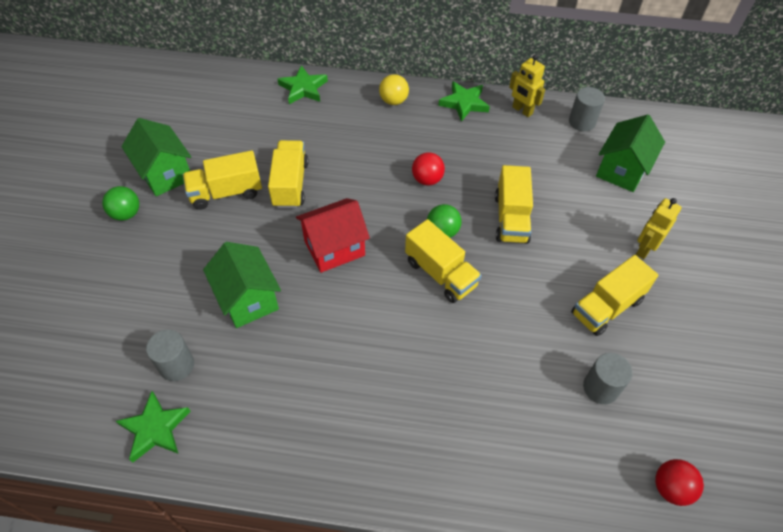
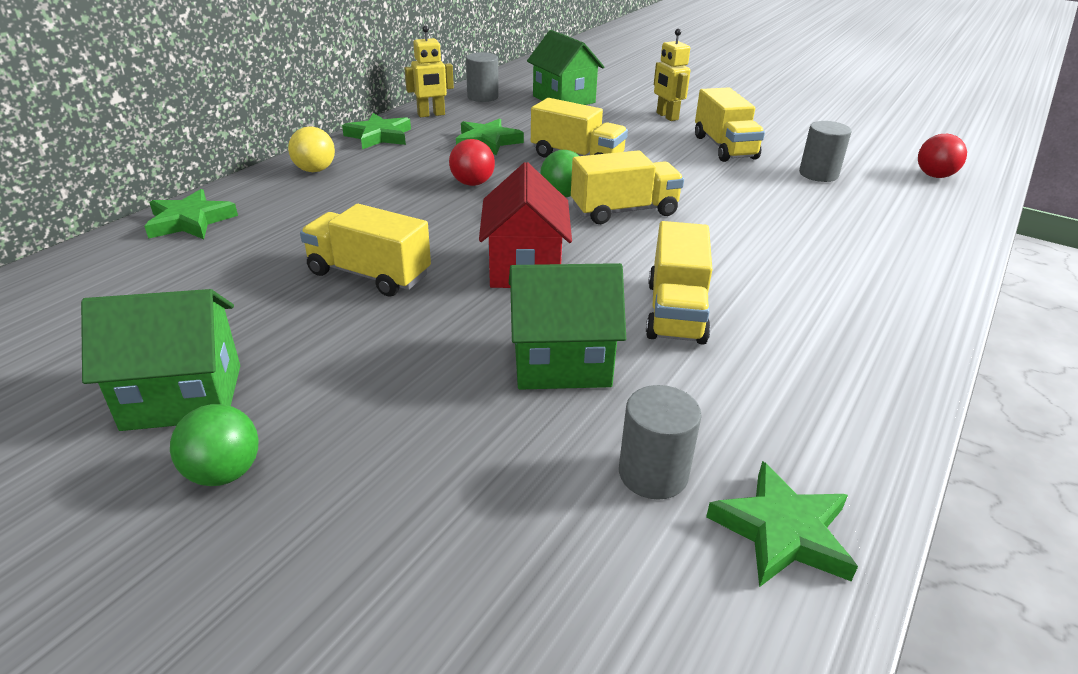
camera: 65 degrees left, 20 degrees down
(226, 192) = (315, 336): yellow truck -> yellow truck (675, 312)
(499, 159) = (487, 141): none -> green star

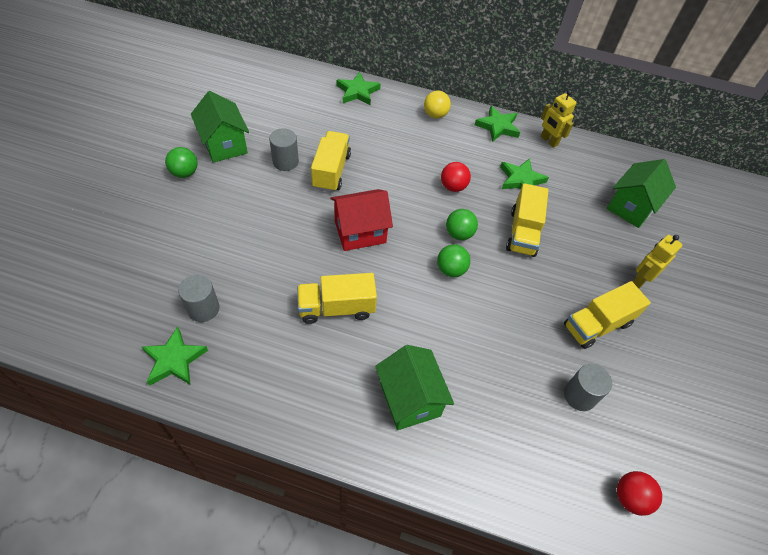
camera: 70 degrees right, 20 degrees up
(482, 97) = (601, 159): grey cylinder -> grey cylinder (285, 162)
(561, 363) = (276, 263): green house -> green house (410, 399)
(624, 211) = (451, 270): yellow truck -> green ball

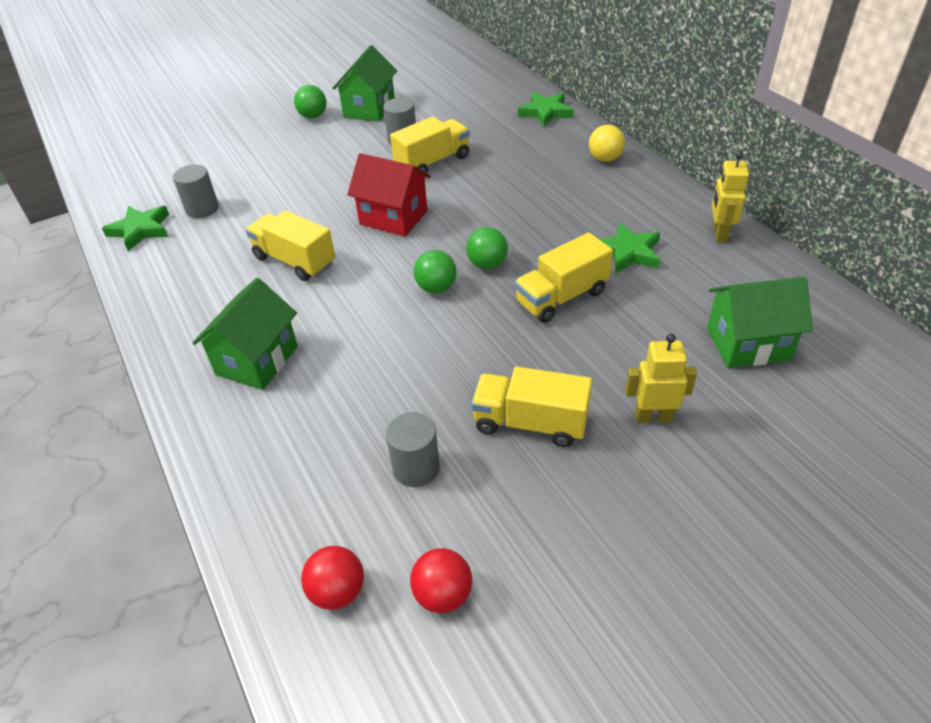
camera: 50 degrees right, 10 degrees down
(453, 187) = (537, 224): red ball -> red ball (443, 594)
(497, 126) = (668, 195): green star -> none

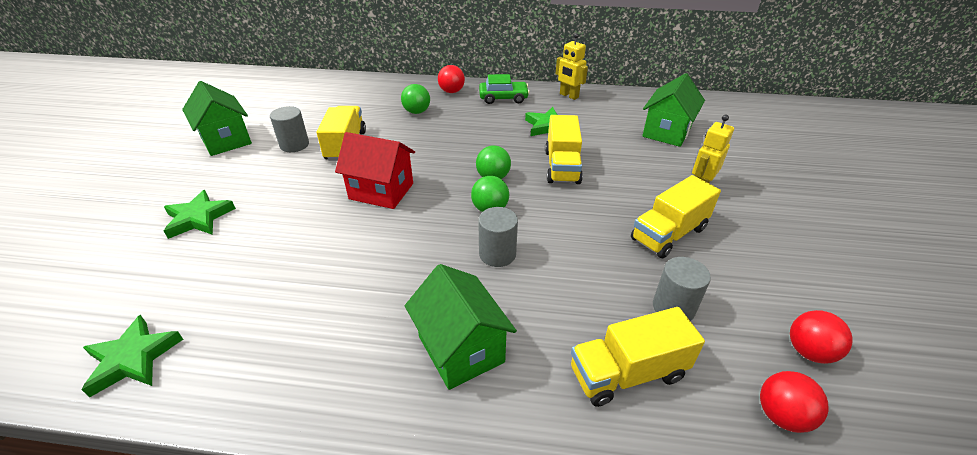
camera: 55 degrees left, 5 degrees down
(202, 209) = (182, 293): grey cylinder -> grey cylinder (497, 254)
(295, 261) = (357, 266): yellow truck -> yellow truck (627, 373)
(313, 116) = (176, 168): green ball -> green ball (417, 112)
(393, 217) = (381, 191): red house -> red house turned 45 degrees clockwise
(545, 112) = (371, 85): green star -> green star (198, 218)
(605, 159) = (451, 91): yellow ball -> red ball
(642, 194) = (503, 98): none -> green car

